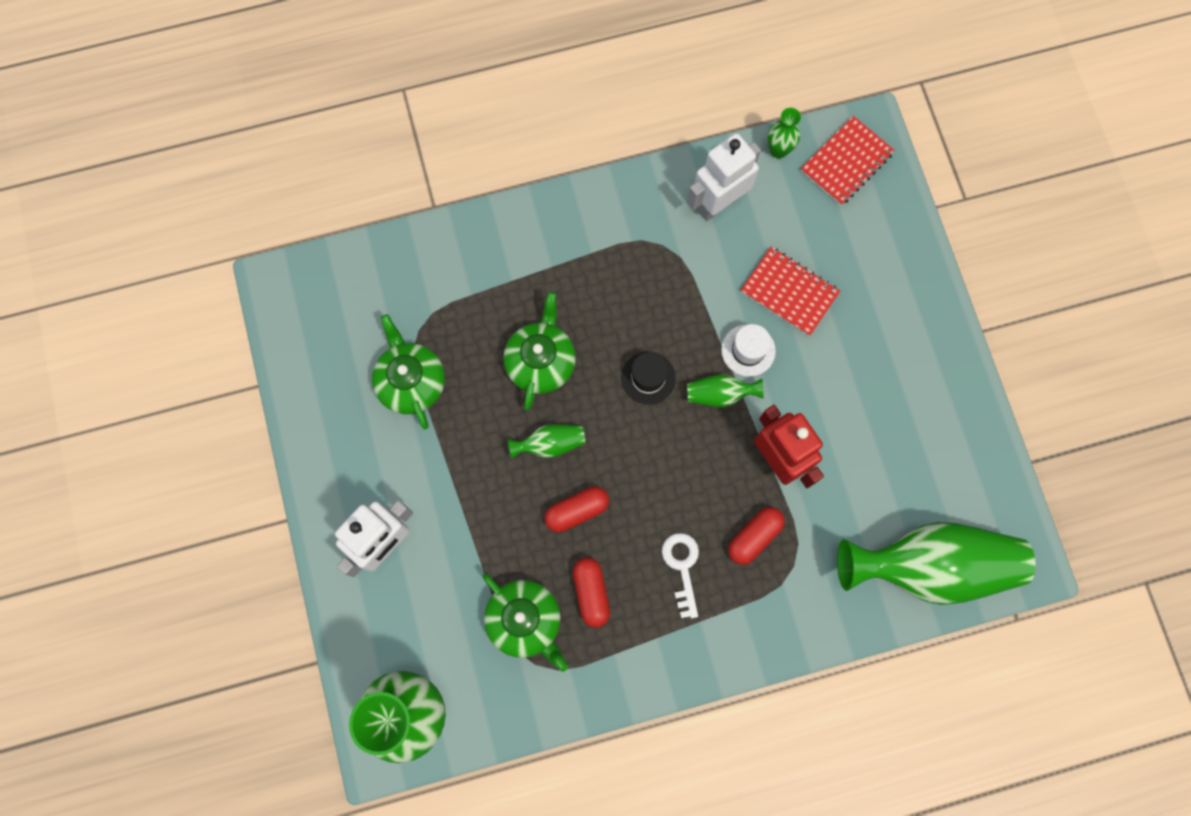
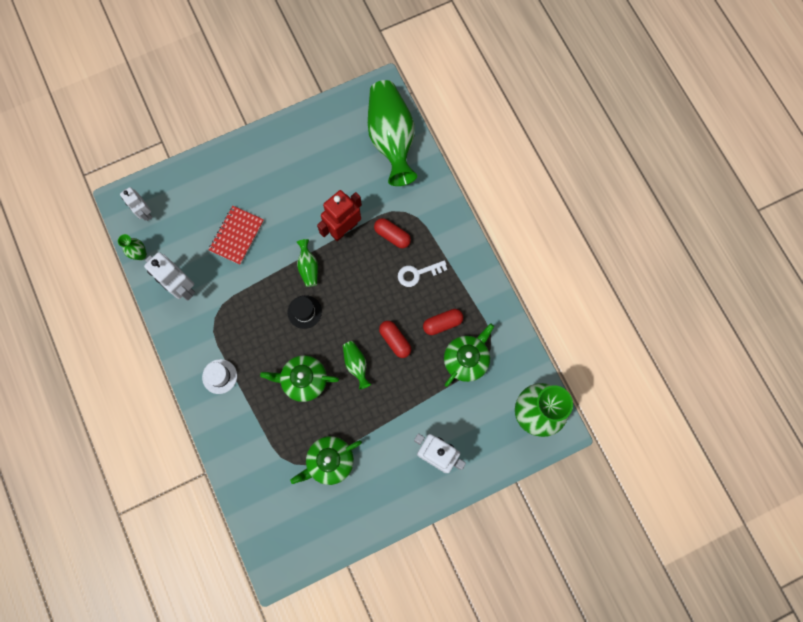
camera: 100 degrees left, 0 degrees up
(748, 350) = (278, 255): white hat -> white hat (219, 376)
(846, 162) = (144, 212): red notebook -> white robot

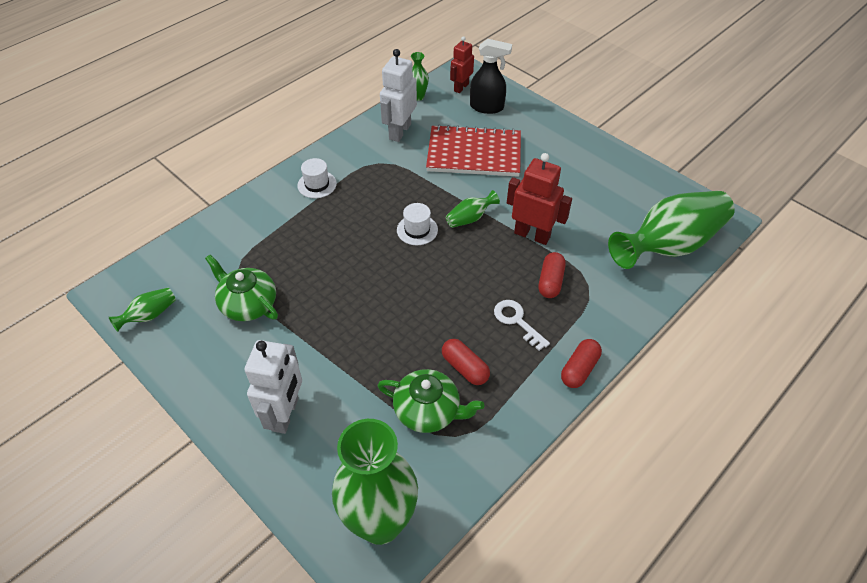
camera: 70 degrees right, 25 degrees down
(144, 212) = (461, 87): white robot -> red robot
(182, 201) = (487, 107): none -> black spray bottle
(237, 236) = (474, 154): red notebook -> red notebook, size x1.57
(304, 312) = (417, 230): black hat -> white hat
(304, 380) = (337, 252): green teapot -> none
(356, 364) = (374, 294): green vase -> green vase (149, 315)
(395, 340) = (420, 323): red capsule -> red capsule (579, 369)

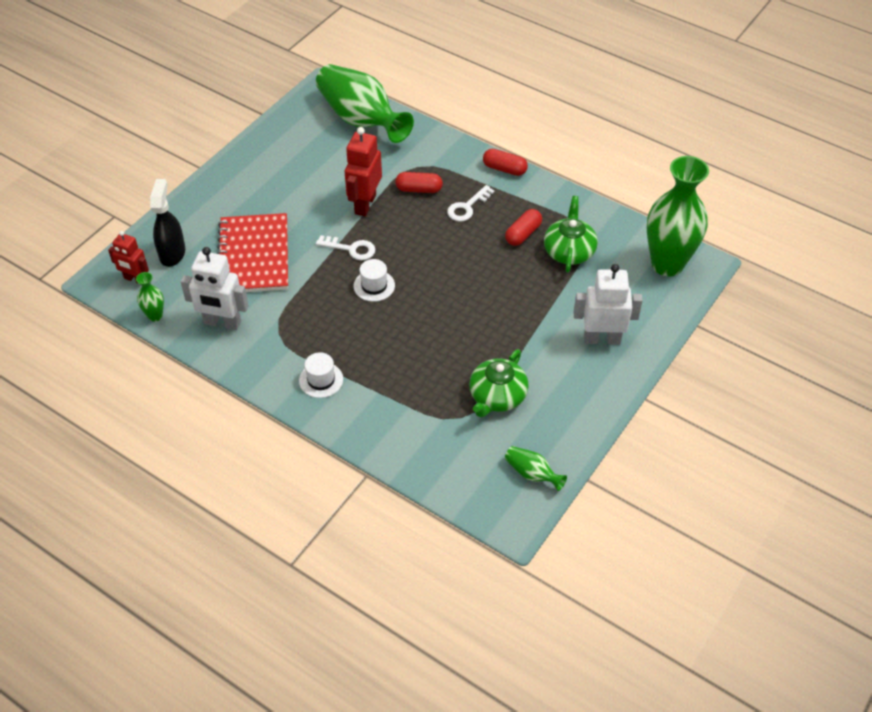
camera: 100 degrees left, 0 degrees up
(470, 218) = (351, 249): green vase -> white key

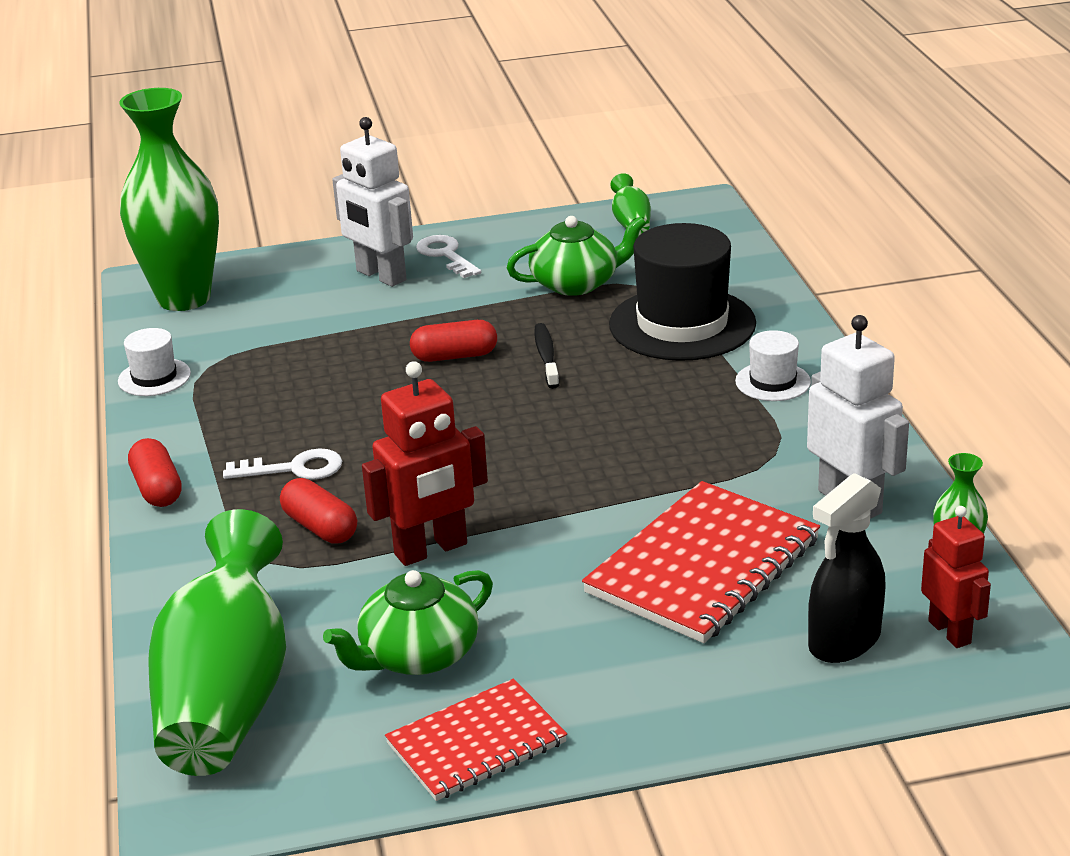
camera: 135 degrees left, 20 degrees down
(263, 150) = (476, 743): none -> red notebook
(351, 249) = (539, 500): white key -> white key (446, 255)
(374, 286) = (569, 442): white hat -> white hat (154, 377)
(407, 397) = (682, 324): none -> black hat
(446, 332) = (546, 356): none -> black toothbrush
(523, 234) = (282, 402): red capsule -> red capsule (454, 356)
(569, 251) = (262, 360): green teapot -> green teapot (418, 655)

